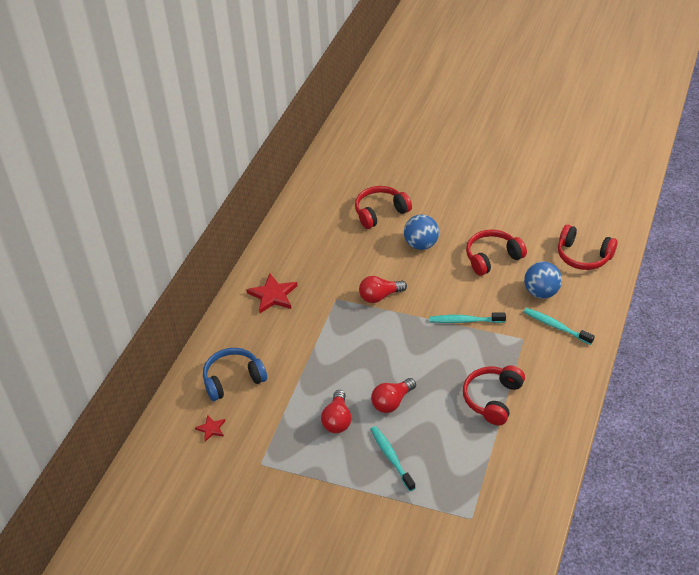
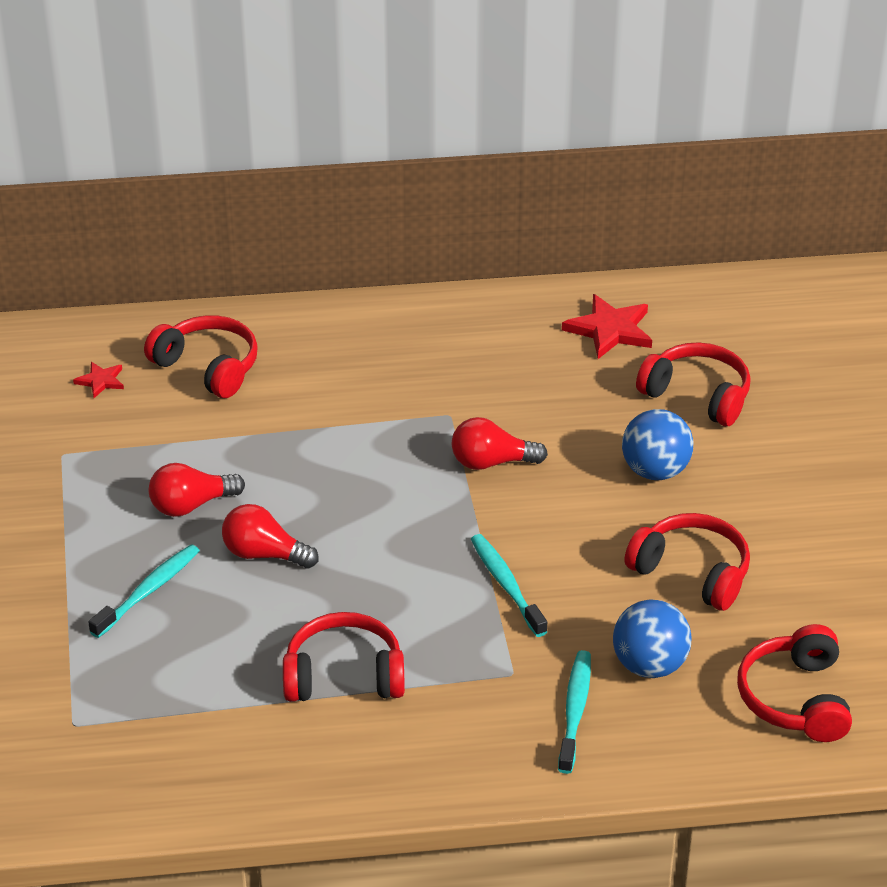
camera: 60 degrees right, 5 degrees down
(233, 379) = (208, 367): blue headphones -> red headphones
(273, 295) = (409, 344): red star -> red star (610, 330)
(380, 296) = (491, 462): red light bulb -> red light bulb turned 45 degrees counterclockwise

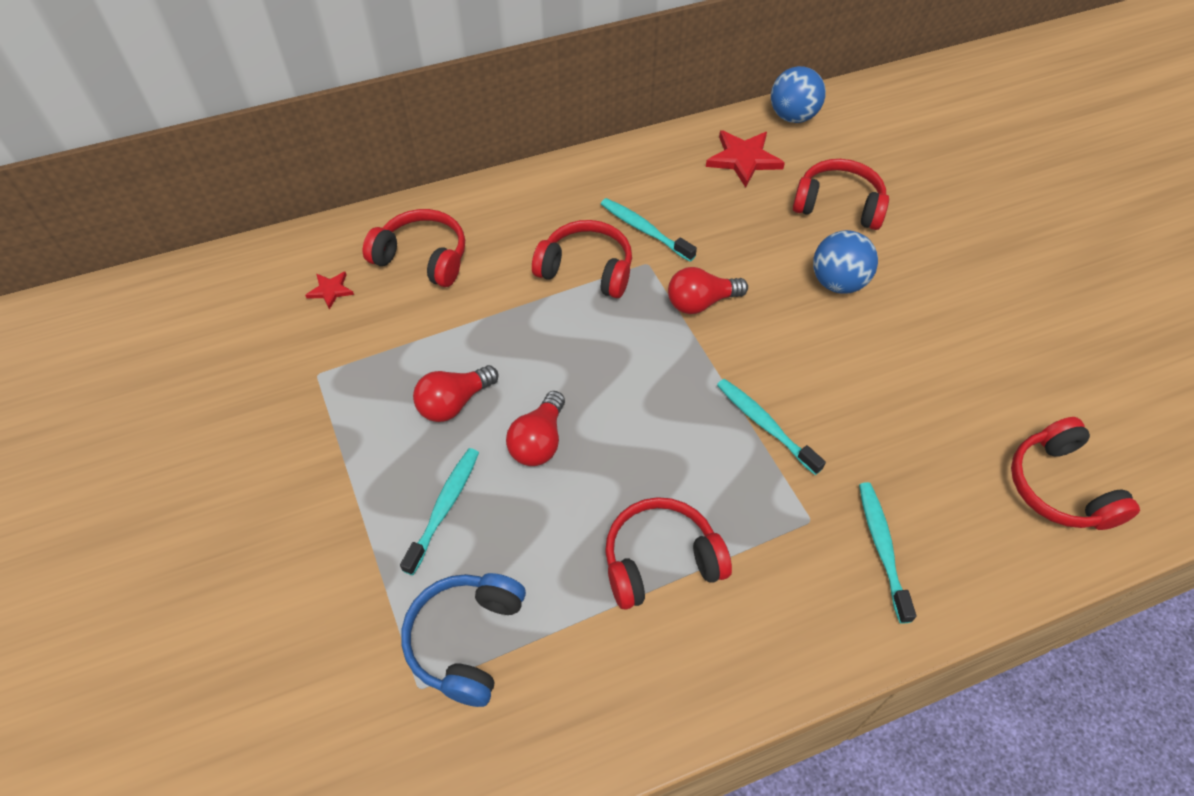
camera: 15 degrees left, 15 degrees up
(130, 698) = (466, 640): none -> blue headphones
(264, 554) = (539, 441): red light bulb -> red light bulb turned 75 degrees counterclockwise
(461, 382) = (644, 230): none -> turquoise toothbrush
(649, 665) = (923, 482): blue ball -> blue ball (792, 117)
(691, 572) = (913, 376): red headphones -> red headphones (586, 269)

